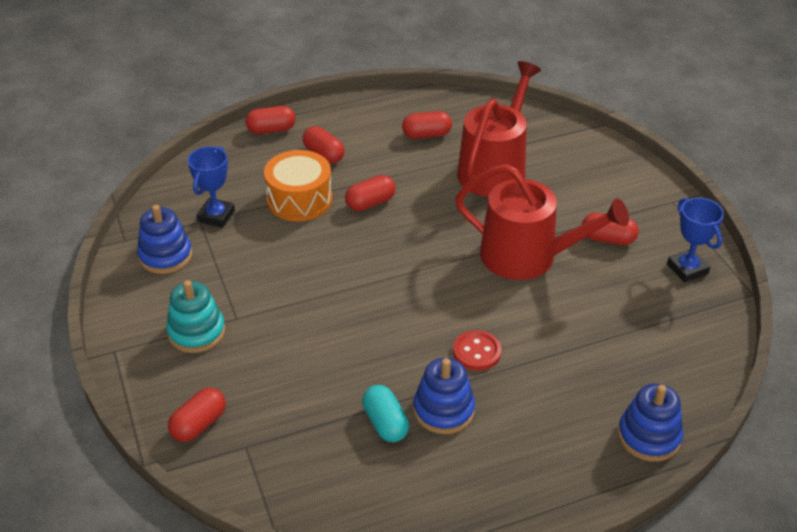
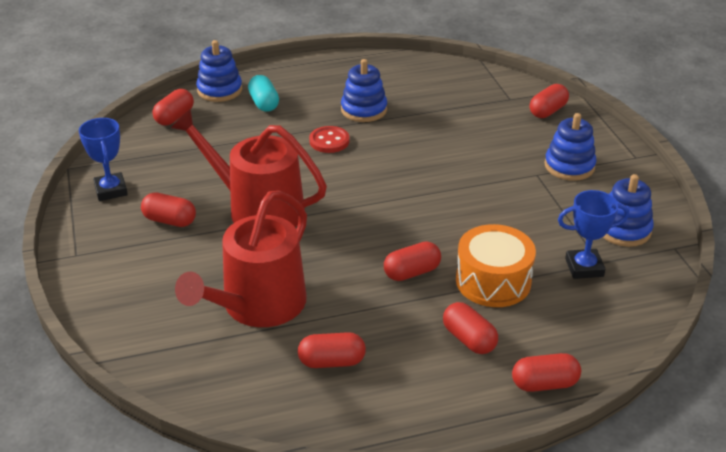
camera: 175 degrees left, 5 degrees down
(196, 332) = (569, 166): turquoise stacking toy -> blue stacking toy
(216, 216) = (584, 267): blue trophy -> blue trophy turned 60 degrees clockwise
(385, 423) = (408, 105): turquoise capsule -> turquoise capsule (264, 103)
(681, 379) = (174, 117): none -> red capsule

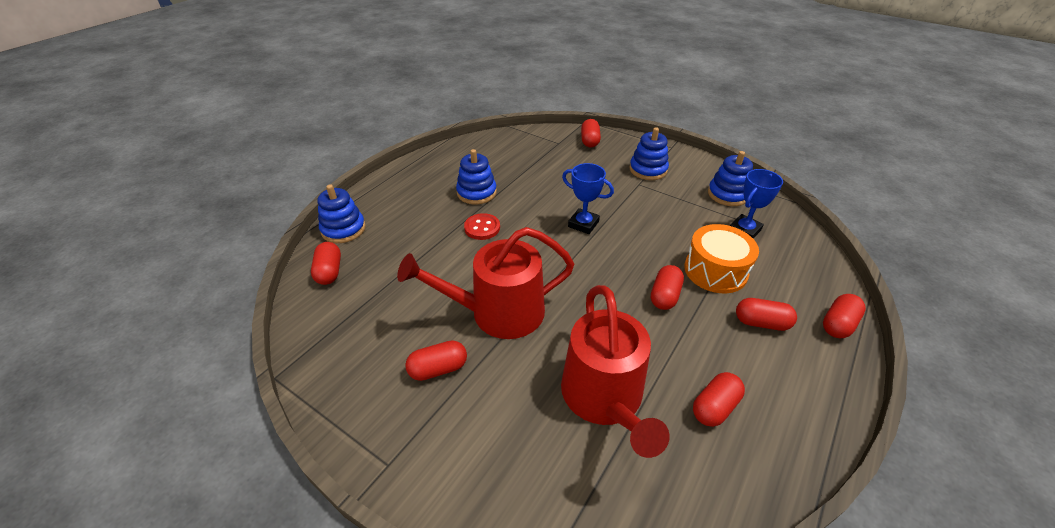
camera: 40 degrees left, 5 degrees up
(111, 190) = (347, 373): blue trophy -> blue trophy (583, 224)
(264, 103) = (394, 223): turquoise capsule -> none

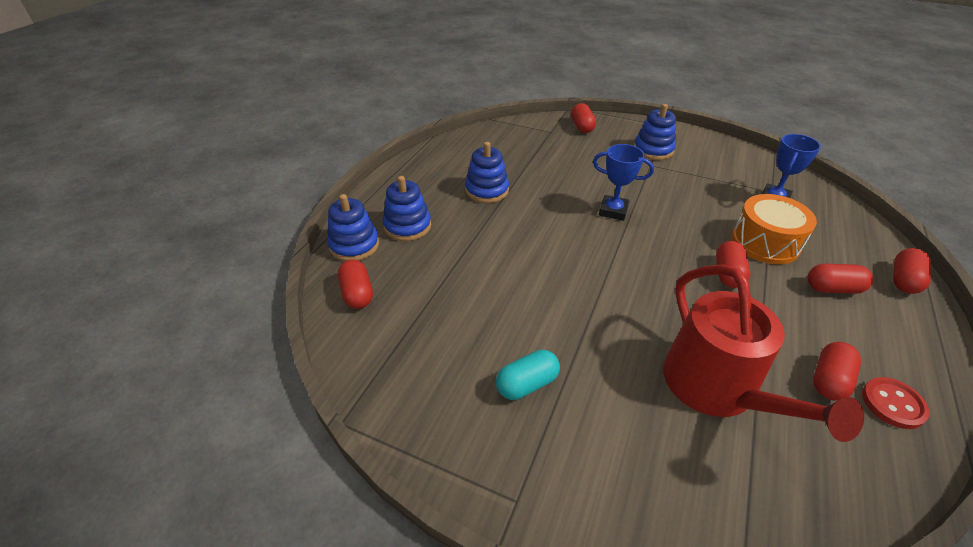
camera: 10 degrees left, 0 degrees up
(438, 369) = (527, 384): red capsule -> turquoise capsule
(482, 228) = (509, 226): red button -> red button (892, 404)
(498, 312) = (566, 314): red watering can -> none
(728, 194) = (741, 166): blue stacking toy -> blue stacking toy (407, 226)

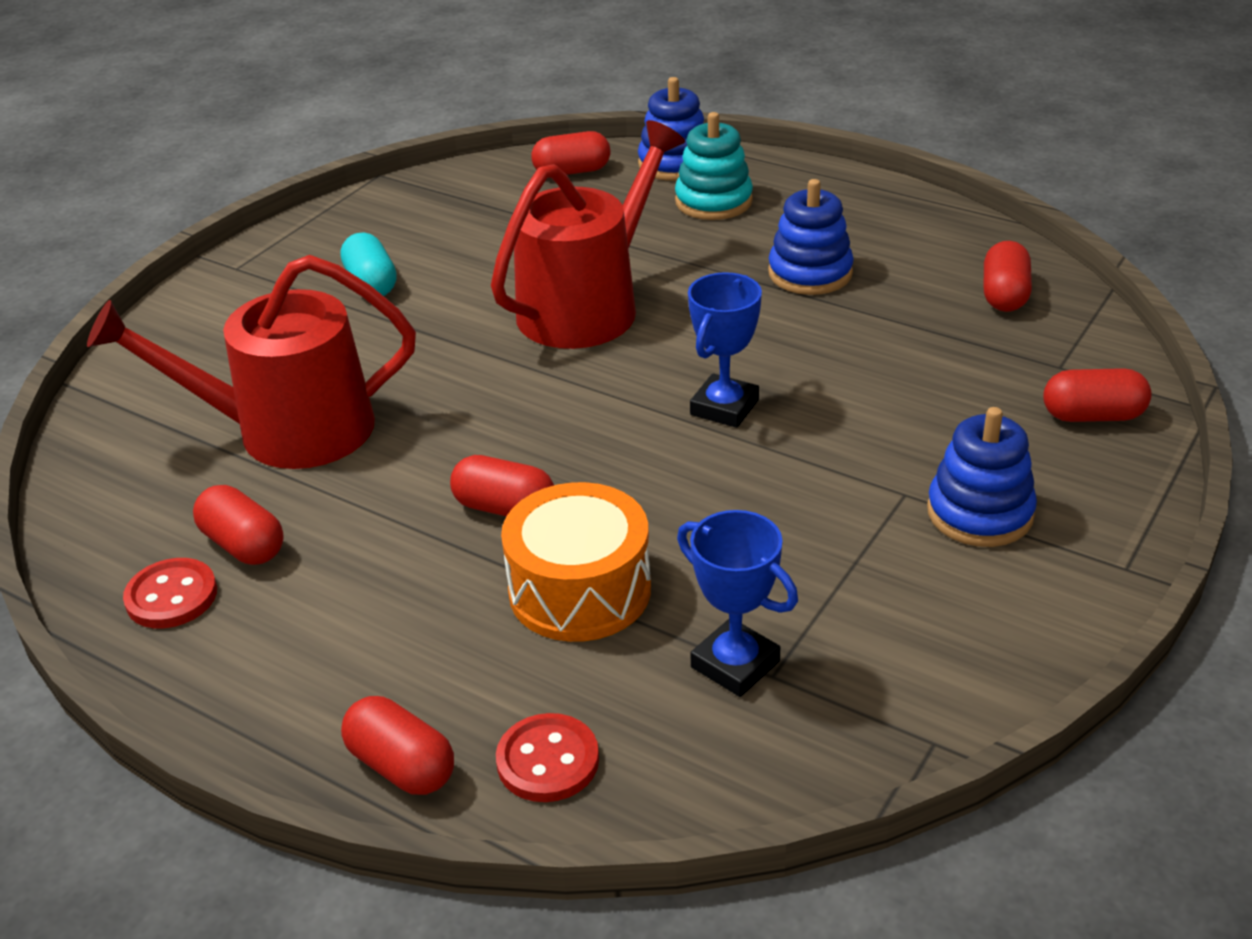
camera: 100 degrees right, 5 degrees down
(407, 226) = (713, 201): blue stacking toy -> turquoise stacking toy
(534, 266) = (587, 306): none -> red watering can
(833, 288) = (420, 637): red capsule -> red capsule (1004, 295)
(861, 240) = (548, 761): none -> red button

